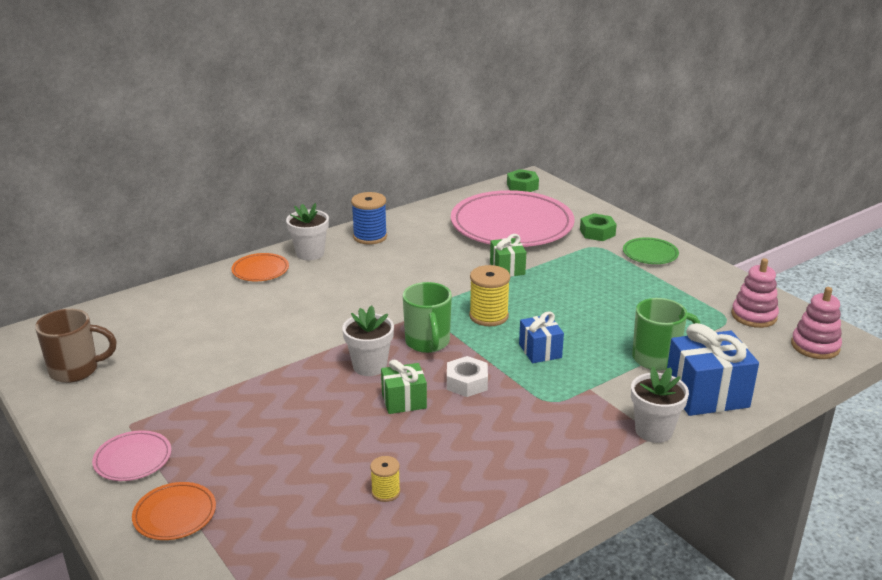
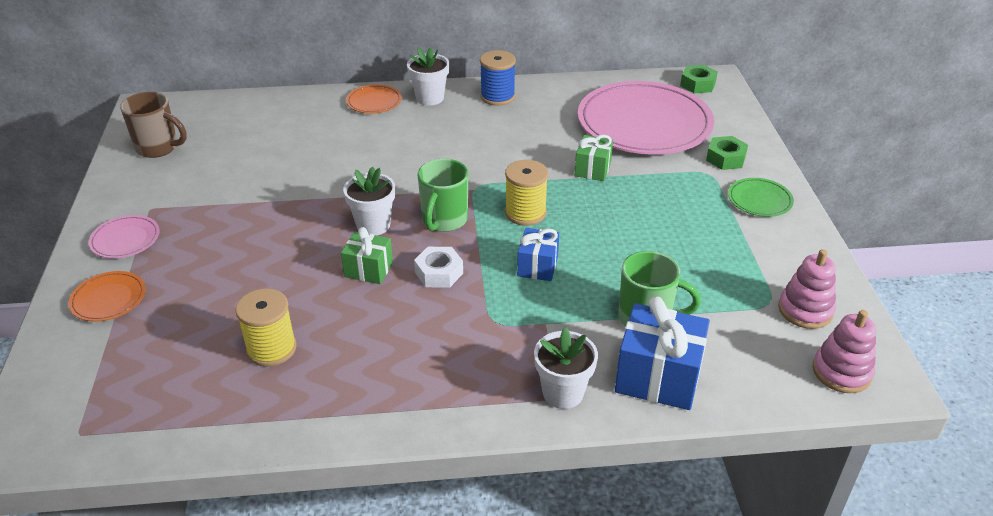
camera: 30 degrees right, 10 degrees up
(385, 492) = (271, 349): yellow spool -> yellow spool, size x1.76

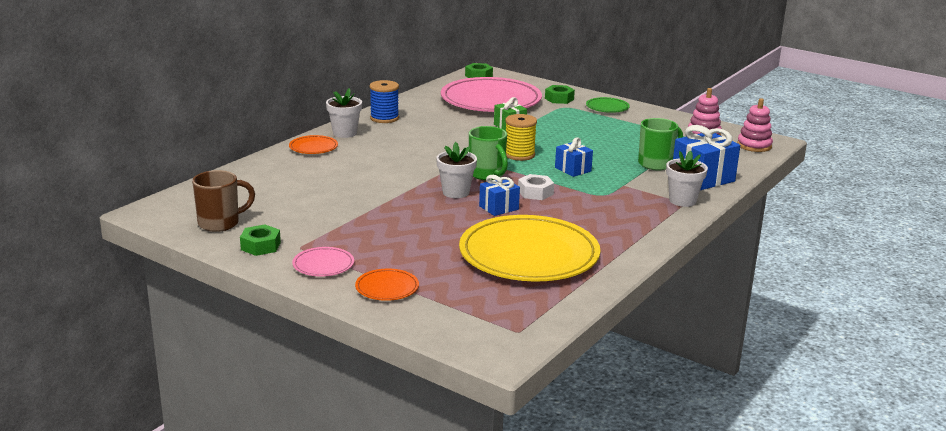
camera: 50 degrees left, 15 degrees down
(133, 189) = (260, 246): none -> green nut
(271, 349) = (529, 255): yellow spool -> yellow plate
(368, 269) = (498, 208): green gift -> blue gift

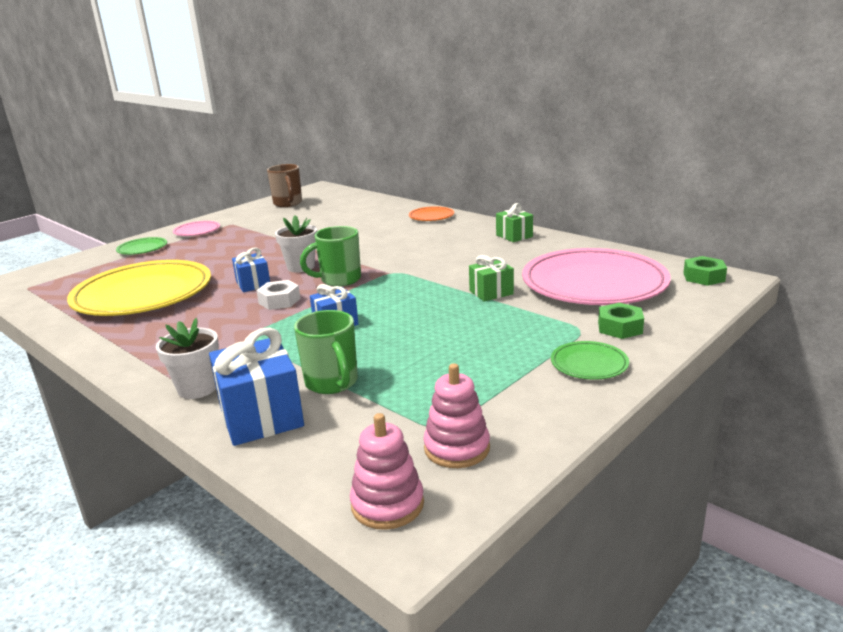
camera: 100 degrees right, 0 degrees up
(260, 246) = (242, 215): green nut -> none
(345, 133) = (468, 224): white flower pot -> none
(384, 118) = (514, 236): blue spool -> green gift
(387, 288) = (142, 249): orange plate -> green plate
(519, 155) = (392, 296): yellow spool -> none

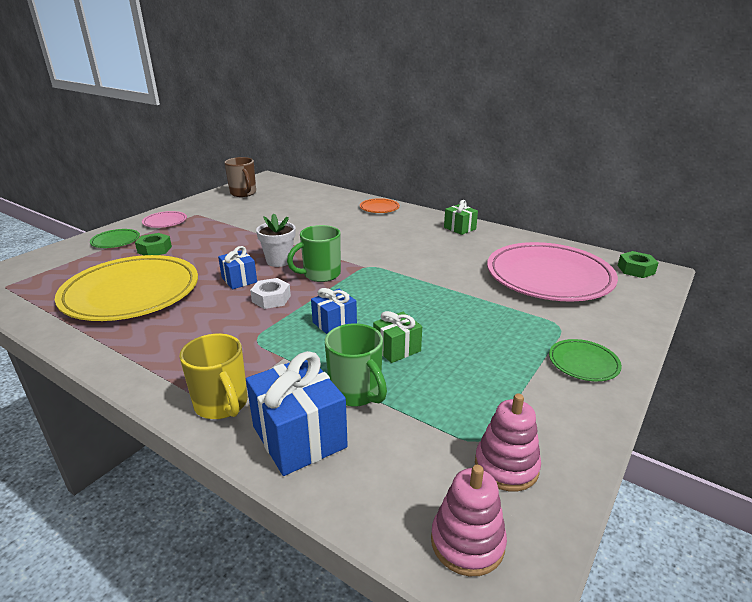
camera: 10 degrees left, 5 degrees up
(197, 388) = (222, 404): white flower pot -> yellow mug
(491, 292) = (464, 287): green gift -> green gift (397, 349)
(620, 327) = (591, 323): green nut -> green nut (154, 249)

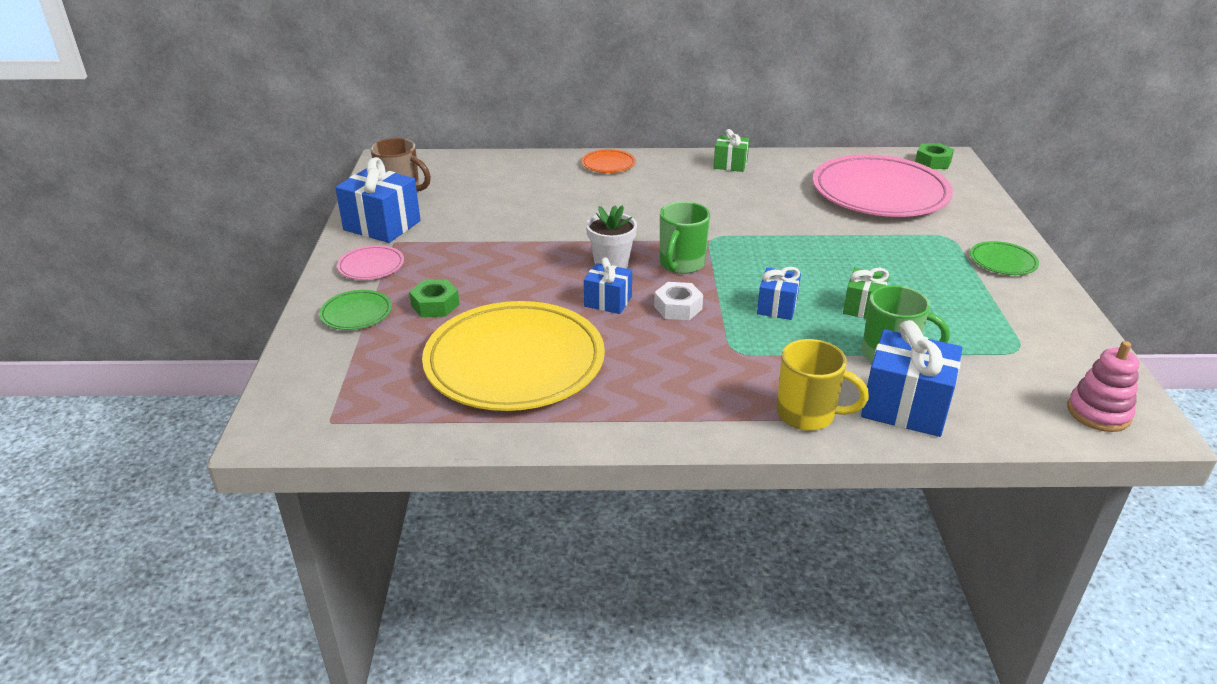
camera: 35 degrees left, 5 degrees up
(206, 205) = (382, 225): none -> blue gift
(506, 466) = (1056, 357): pink stacking toy -> none

